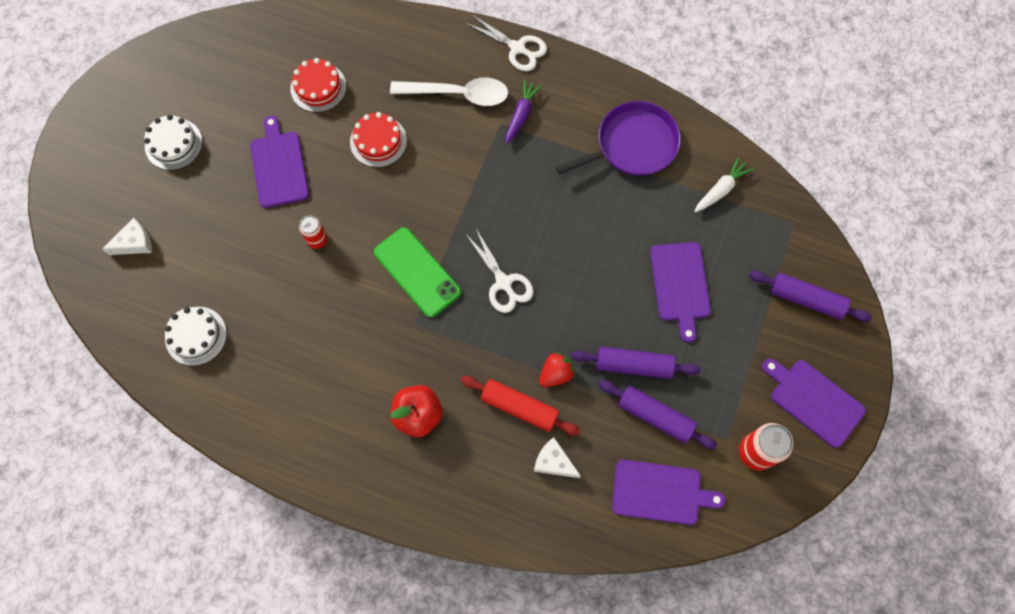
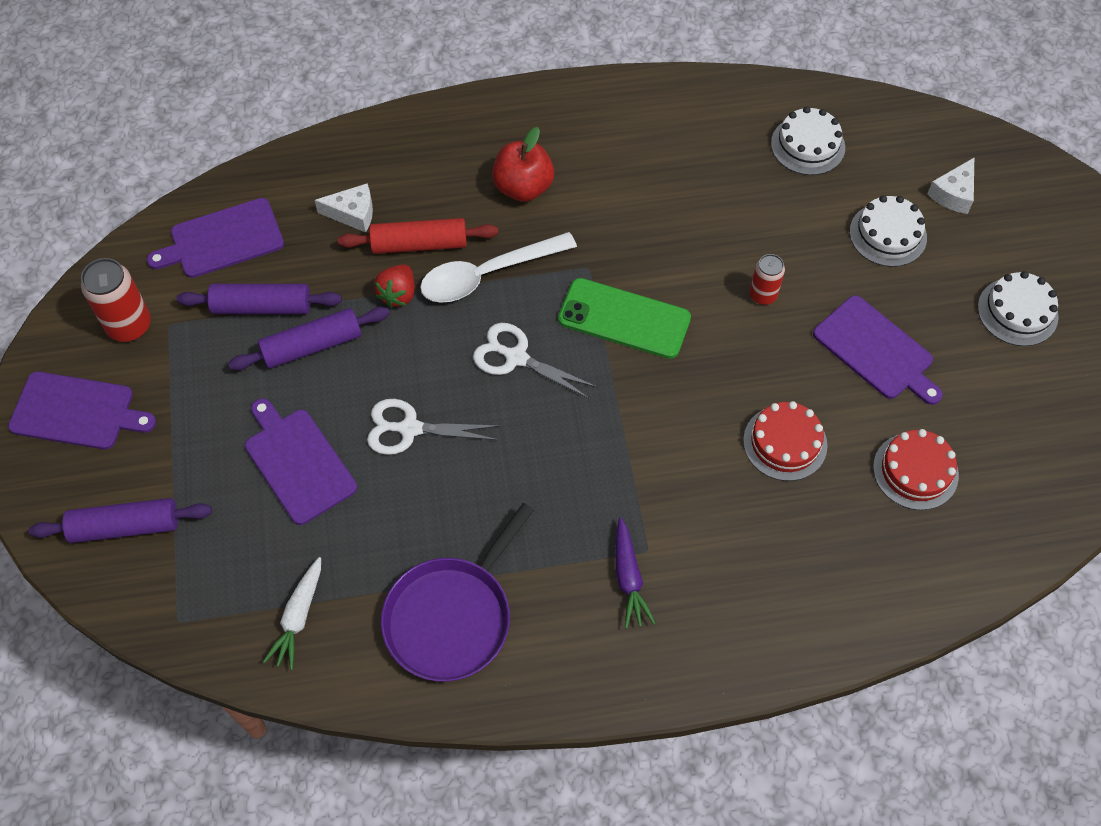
camera: 150 degrees right, 10 degrees down
(203, 238) = (888, 234): none -> white cake
(458, 94) = (731, 561): white spoon -> white spoon (487, 275)
(517, 48) = (699, 677): white scissors -> white scissors (410, 429)

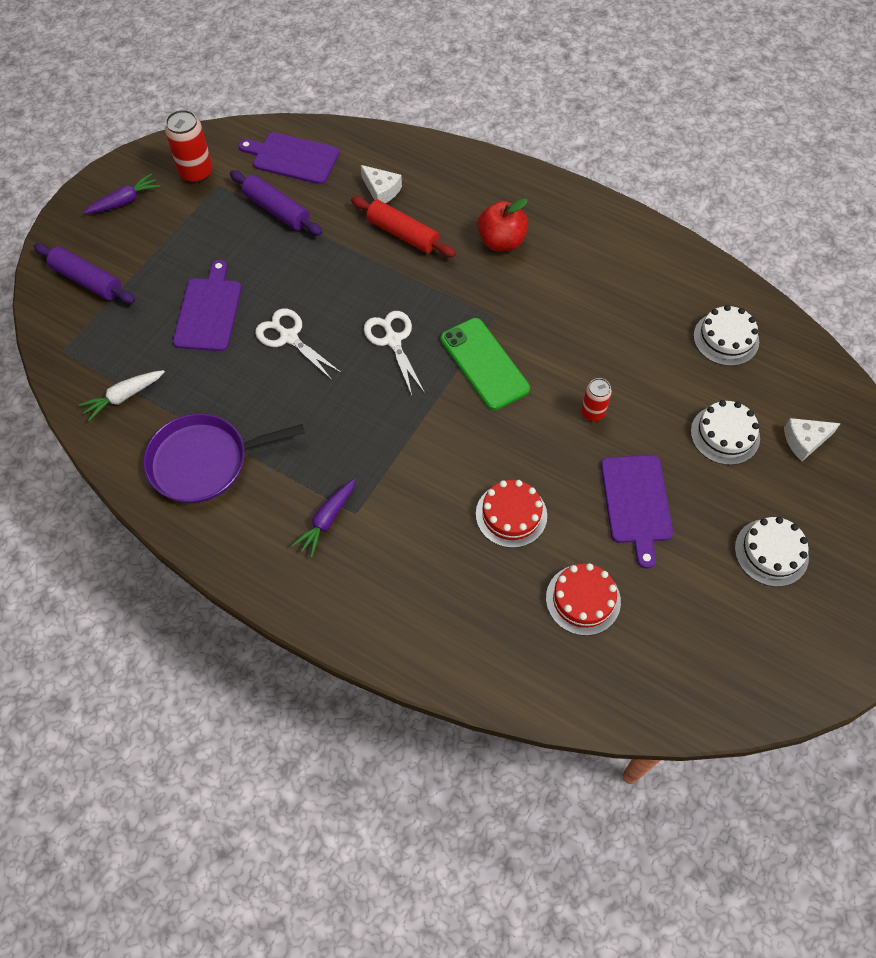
camera: 40 degrees right, 0 degrees up
(77, 411) = (124, 201): purple cutting board -> purple carrot
(312, 345) = (282, 251): purple rolling pin -> none
(398, 294) = (360, 255): red strawberry -> none
(487, 275) = (425, 279): white spoon -> none

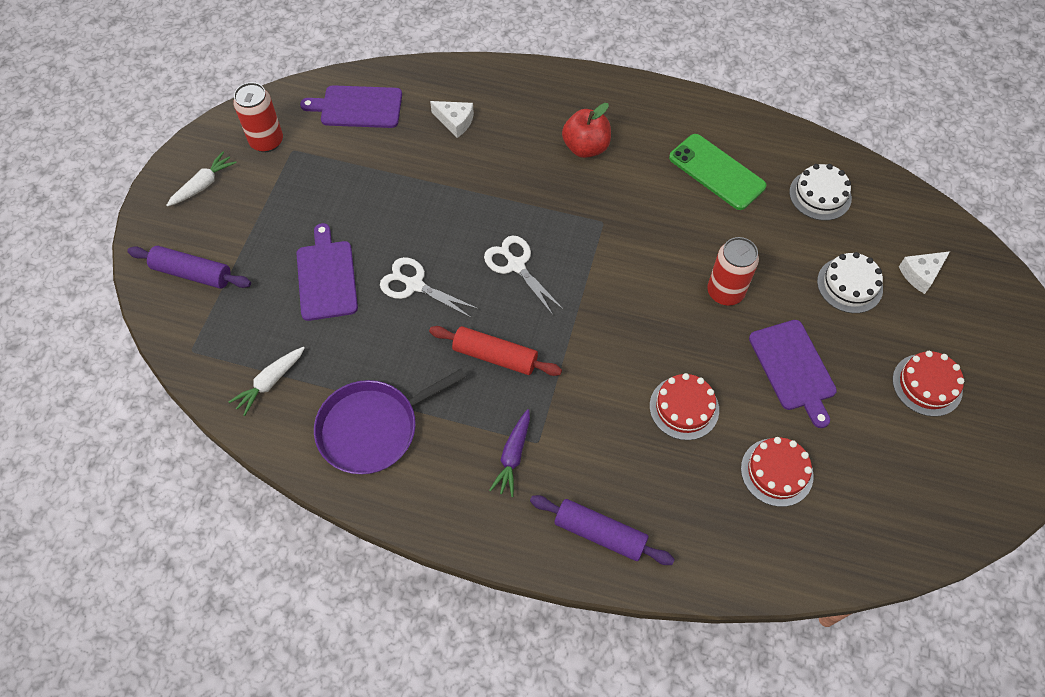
camera: 15 degrees left, 0 degrees up
(124, 201) = (203, 185): purple carrot -> white carrot
(276, 210) = (359, 162): purple rolling pin -> purple rolling pin (600, 534)
(402, 234) = (490, 160): red rolling pin -> red rolling pin (495, 356)
(484, 364) = (610, 268): green phone -> green phone (716, 172)
(593, 412) = (725, 292): red can -> red can, size x1.62
(771, 552) = (927, 385): white cake -> red cake

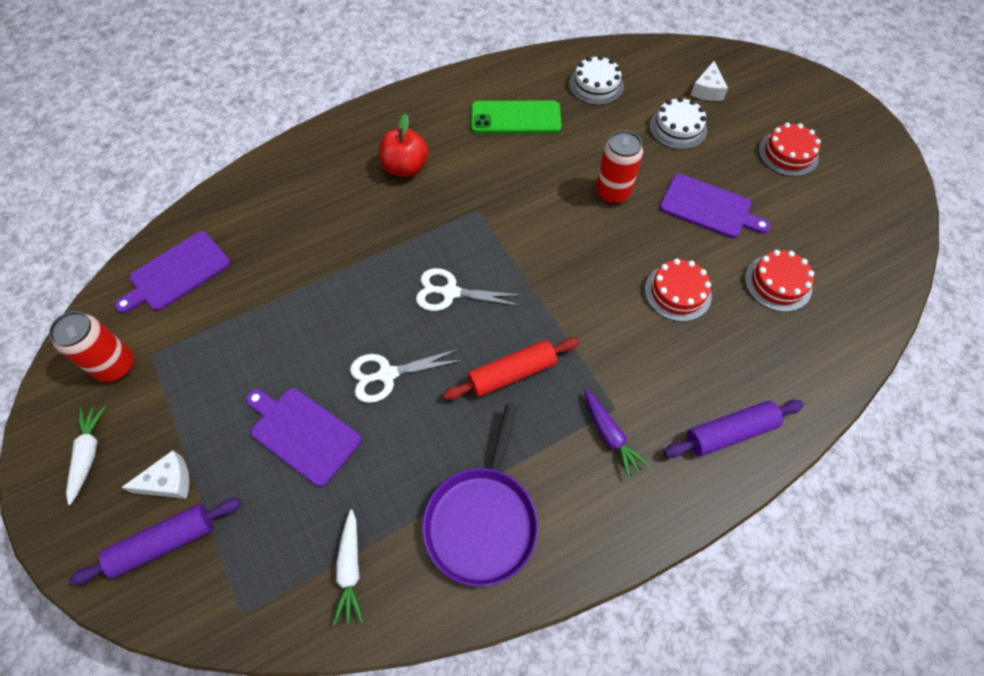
camera: 45 degrees left, 0 degrees up
(455, 121) = (279, 223): white cheese -> white cheese (168, 482)

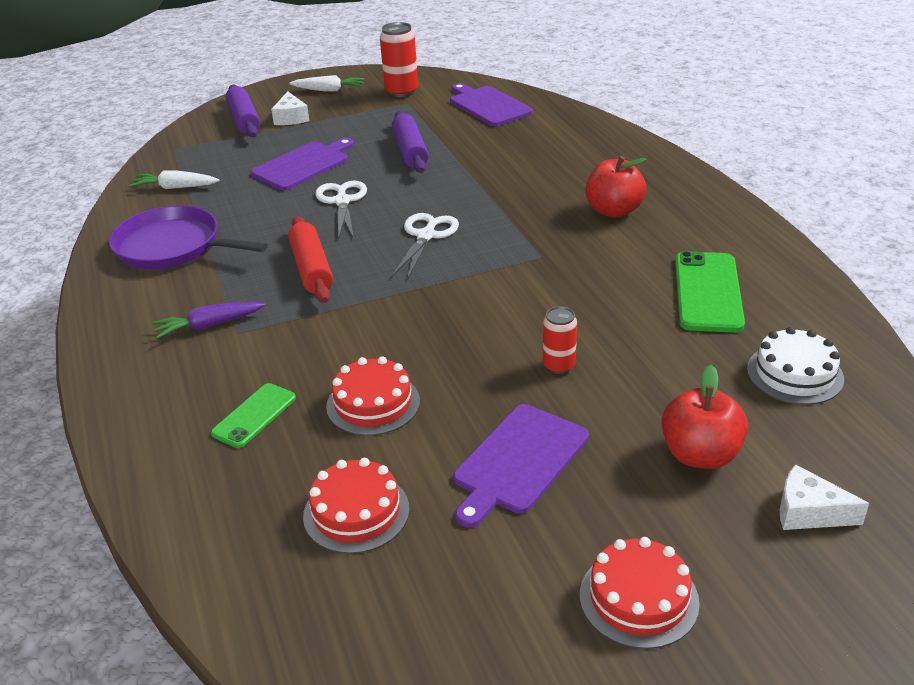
camera: 100 degrees right, 25 degrees down
(612, 193) = (559, 366): red can -> red can, size x0.62
(678, 128) = (700, 455): white cake -> red apple
(711, 366) = (254, 415): none -> green phone
(730, 433) = (161, 416): purple rolling pin -> purple rolling pin (410, 151)

